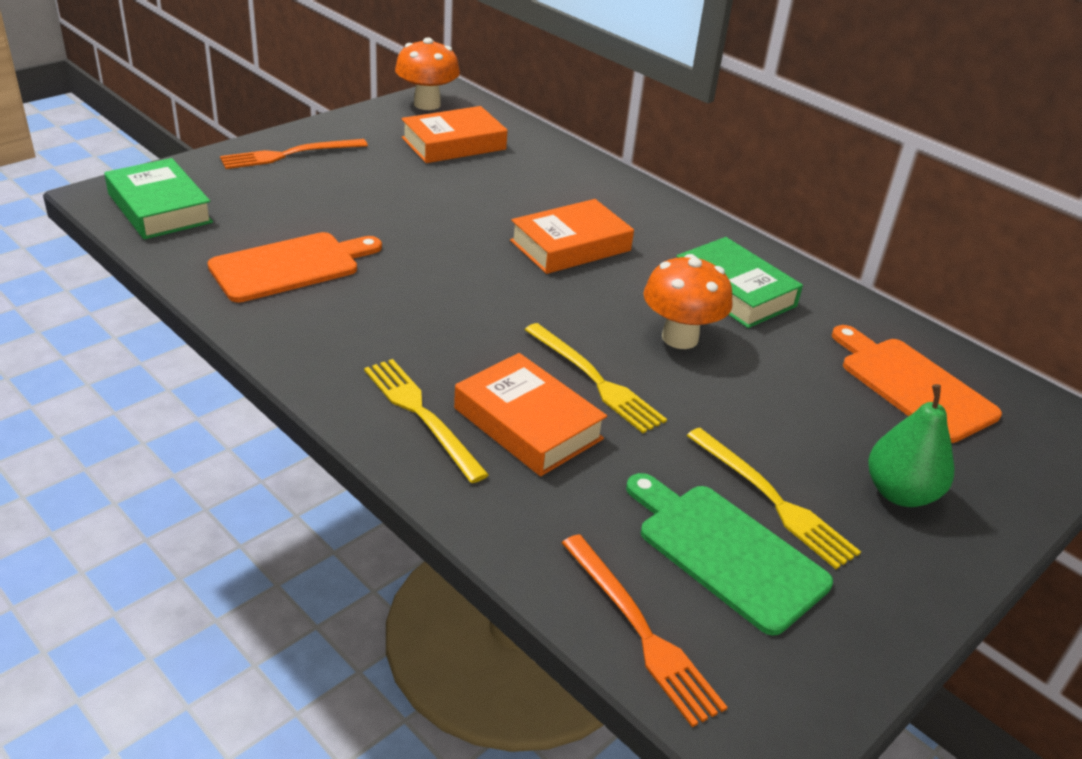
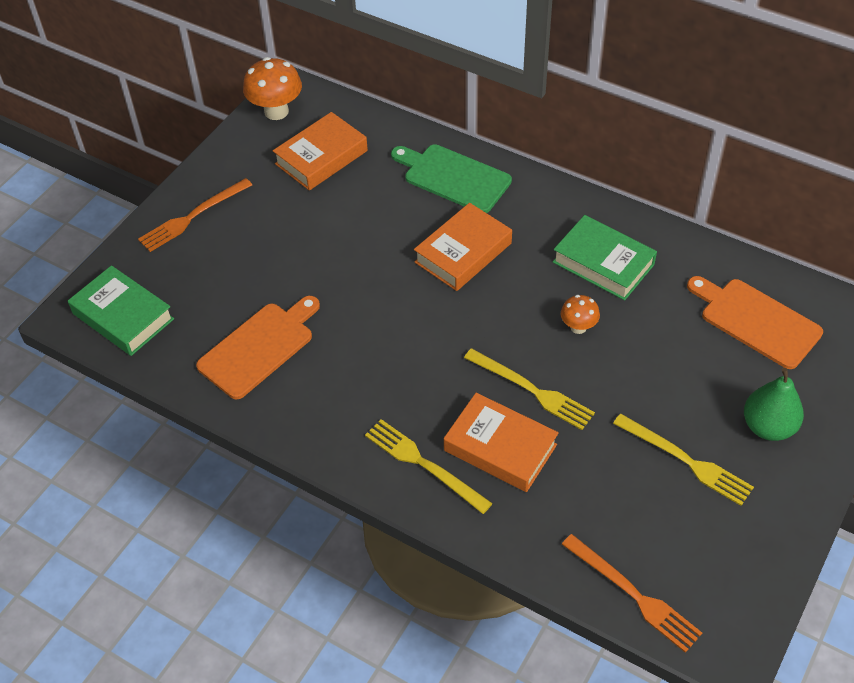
camera: 10 degrees left, 15 degrees up
(680, 338) = (578, 327): orange mushroom -> orange mushroom, size x0.57
(726, 552) = (668, 515): green cutting board -> green cutting board (453, 177)

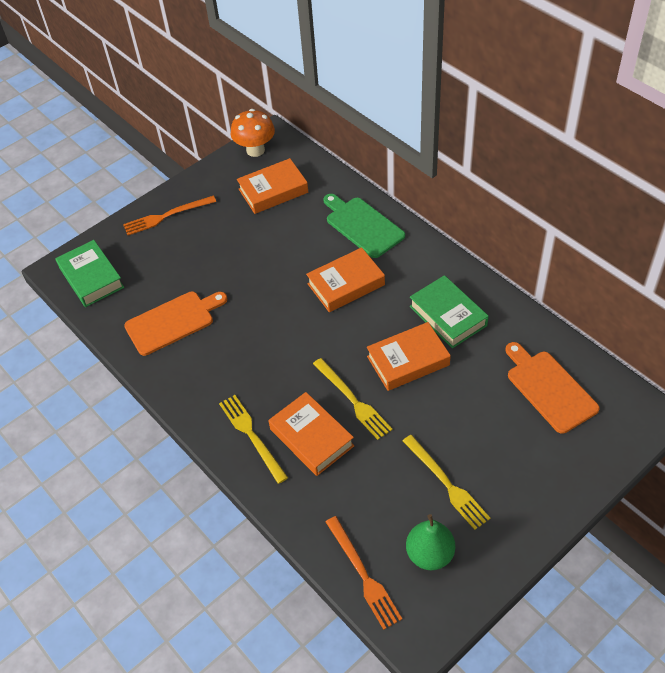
camera: 20 degrees right, 0 degrees up
(578, 327) = (408, 361): orange mushroom -> orange book
(768, 426) = (522, 474): green pear -> green pear (430, 554)

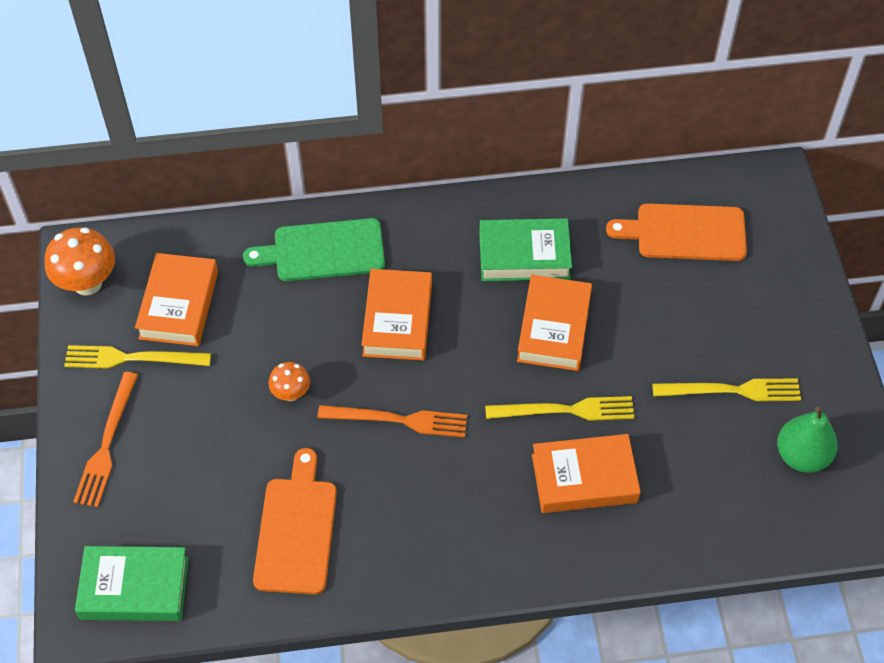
camera: 60 degrees left, 5 degrees up
(251, 435) = (536, 536): yellow fork -> yellow fork (132, 358)
(257, 268) = (291, 393): none -> orange mushroom
(363, 574) = (786, 529): orange fork -> orange fork (398, 420)

